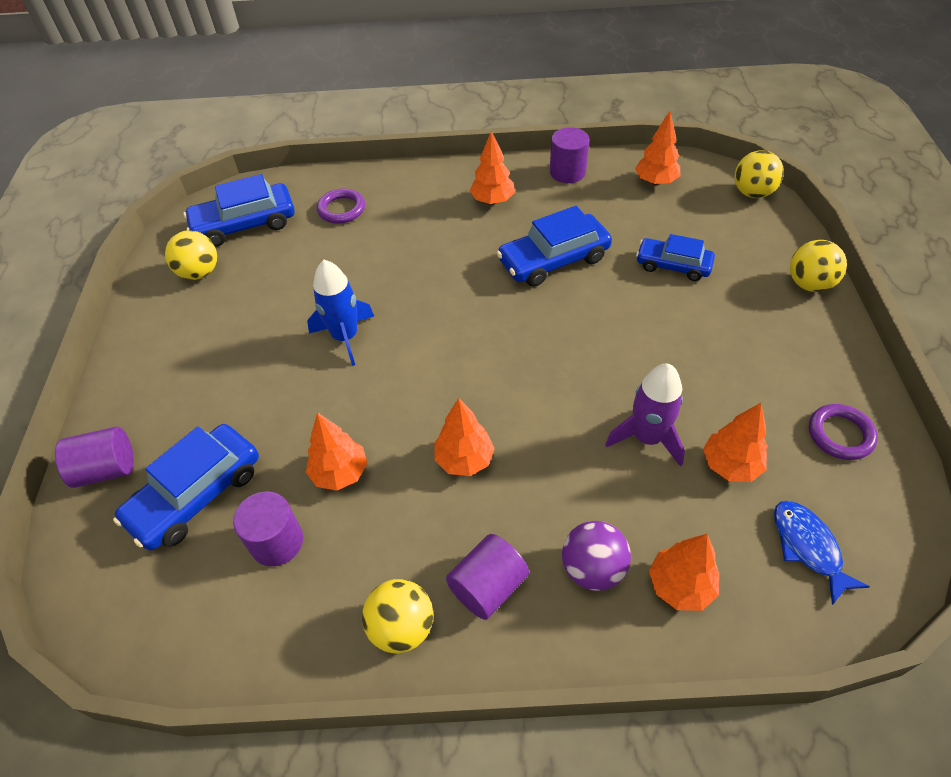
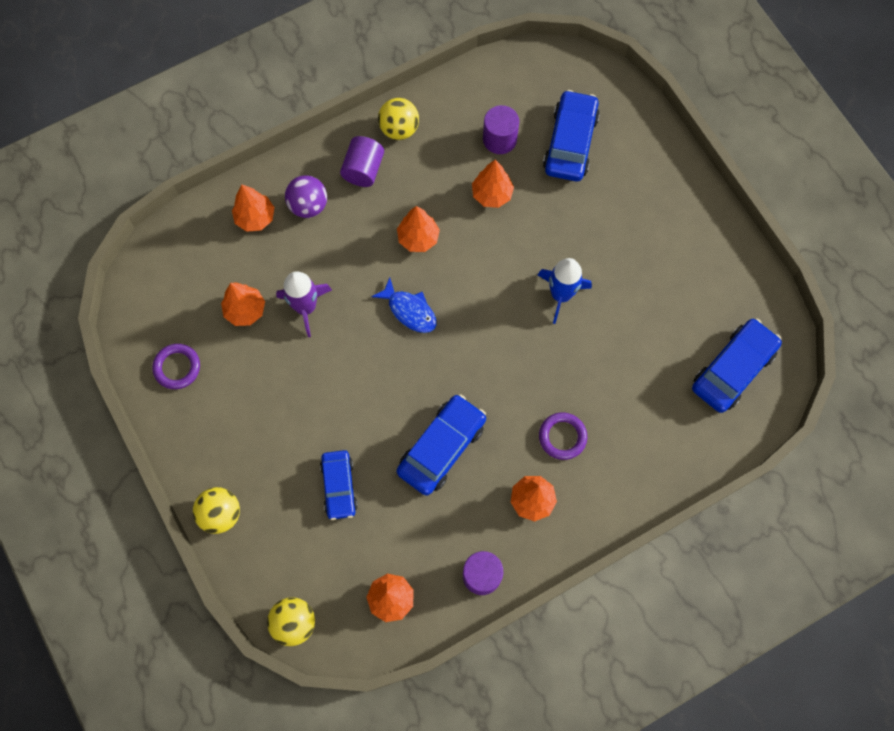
camera: 150 degrees right, 20 degrees up
(107, 469) = (640, 131): purple cylinder -> none
(199, 273) = (723, 302): yellow ball -> none
(341, 209) = (662, 426): purple ring -> purple ring (562, 437)
(673, 265) = (339, 486): blue car -> blue car turned 90 degrees clockwise
(808, 547) = (186, 274): blue fish -> blue fish (409, 310)

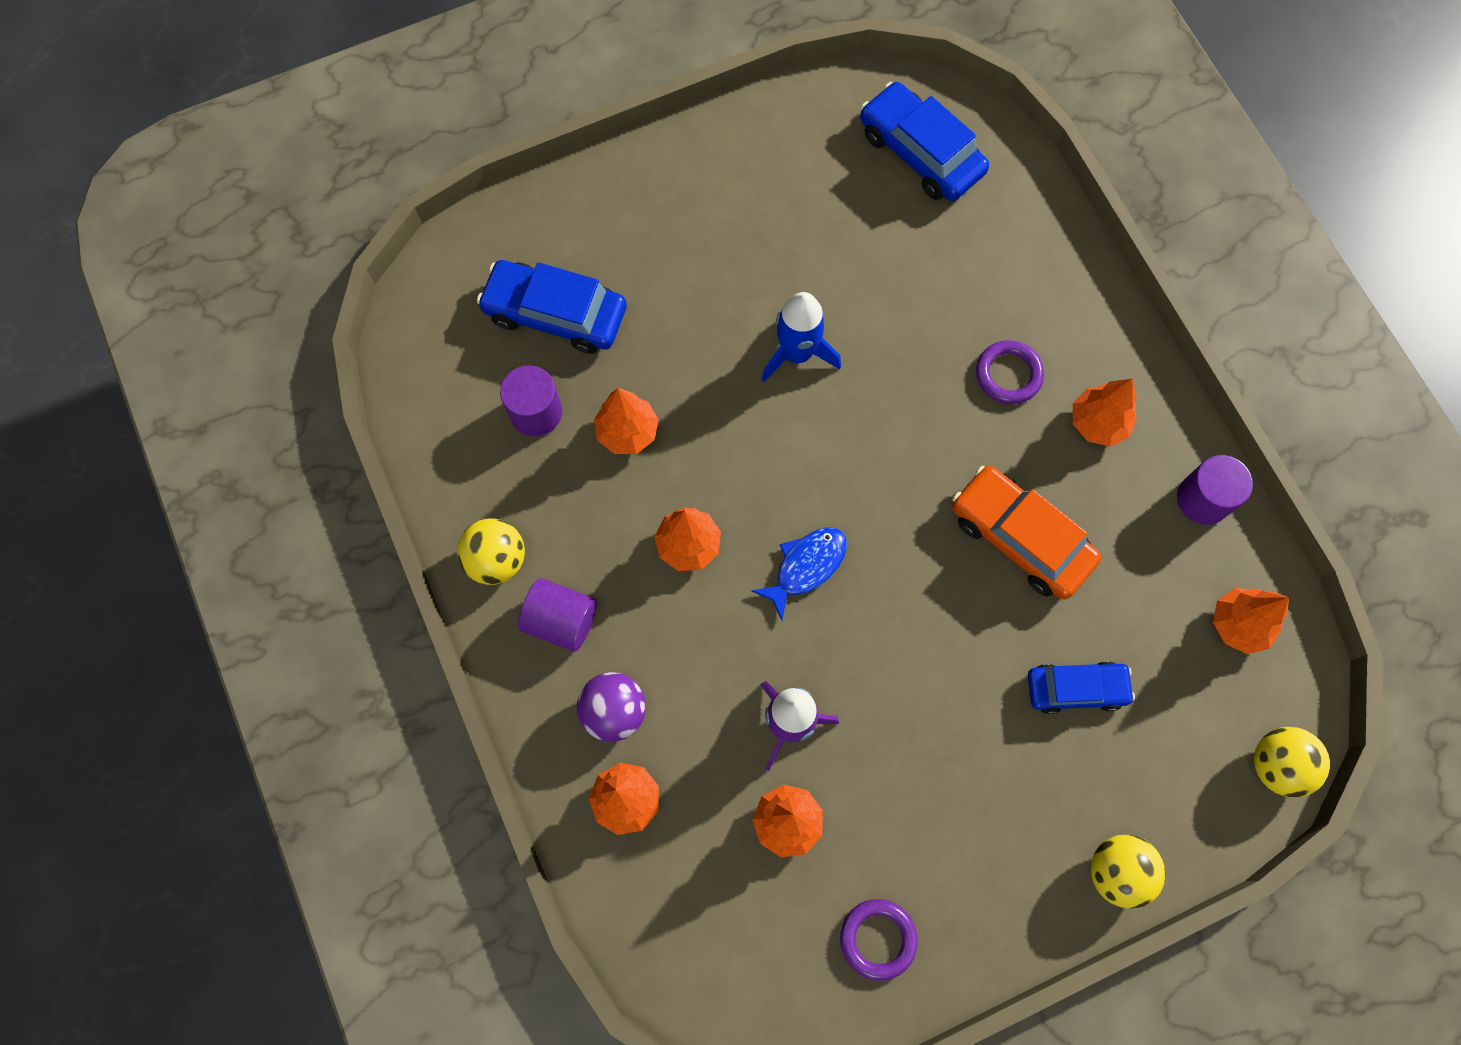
camera: 85 degrees left, 0 degrees up
(442, 448) = (1020, 537): blue car -> orange car

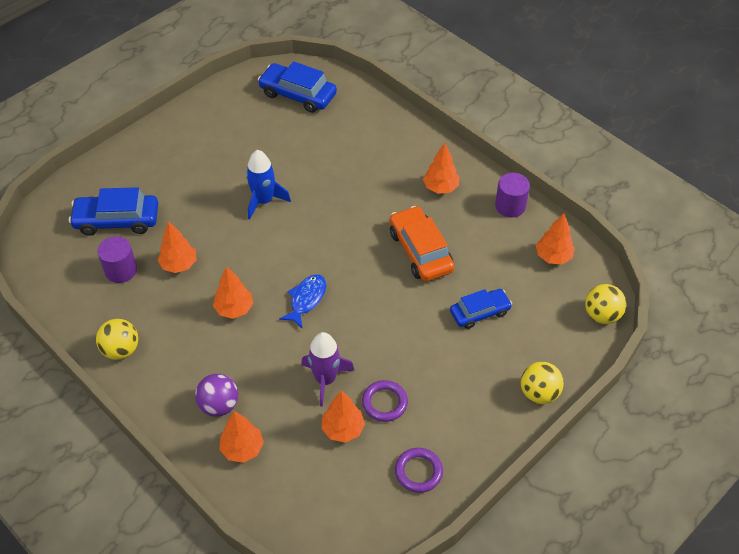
camera: 20 degrees left, 20 degrees down
(561, 620) = (171, 369): purple cylinder -> none
(1008, 374) = (384, 179): purple ring -> purple ring (384, 403)
(1020, 537) = (420, 251): orange car -> orange car turned 45 degrees clockwise

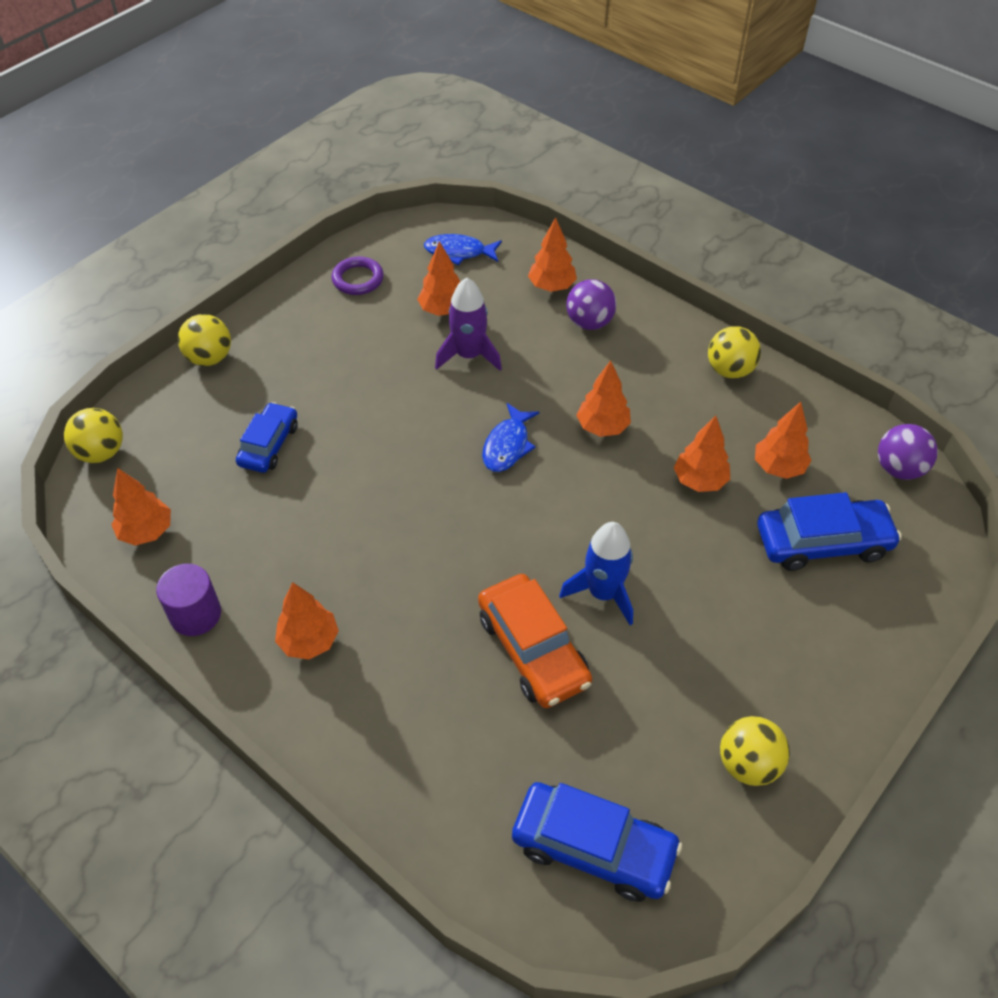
camera: 175 degrees right, 0 degrees up
(39, 263) = (899, 469): none -> purple ball
(121, 270) = (778, 467): purple cylinder -> orange tree
(211, 119) = (748, 764): none -> yellow ball
(322, 499) = (459, 252): none -> blue fish
(384, 403) = (396, 337): purple ring -> none
(420, 251) = (347, 526): orange car -> orange car (533, 649)
(480, 312) = (269, 445): blue car -> blue car turned 135 degrees clockwise

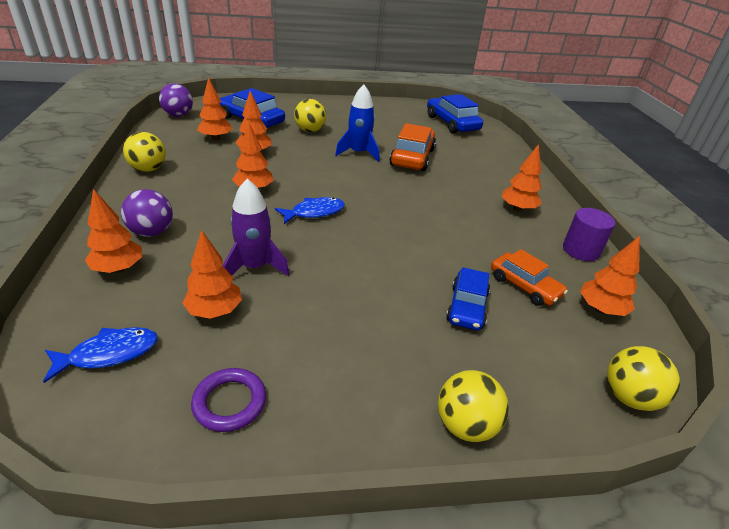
camera: 140 degrees left, 15 degrees down
(232, 507) = (524, 286): none -> orange car
(269, 445) = (467, 307): blue car -> blue car turned 45 degrees counterclockwise
(459, 252) = (109, 354): blue fish -> blue fish turned 75 degrees counterclockwise
(748, 764) = (376, 110): yellow ball -> yellow ball (310, 130)

